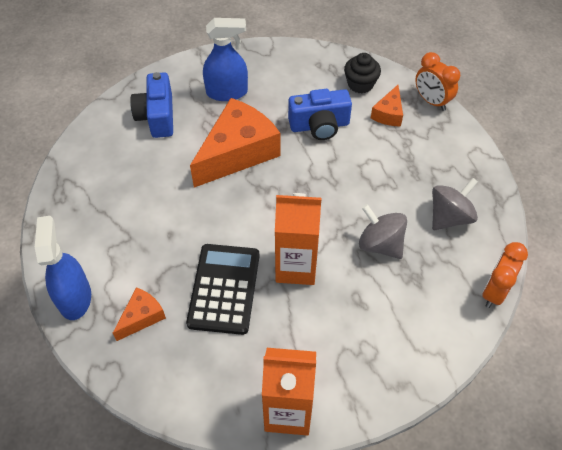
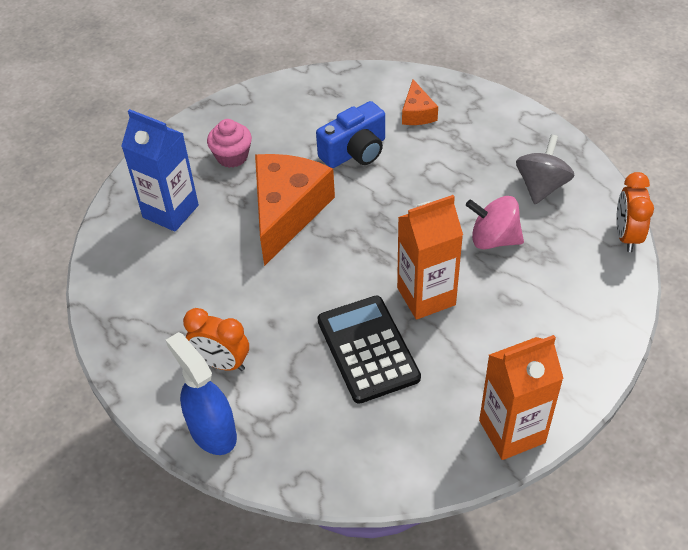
camera: 25 degrees left, 5 degrees down
(142, 317) = (300, 416): orange cheese -> none
(157, 116) = (170, 211): blue camera -> blue carton
(227, 92) = (232, 156): blue spray bottle -> pink cupcake
(360, 84) = (369, 95): black cupcake -> none
(380, 244) = (493, 239): grey spinning top -> pink spinning top
(431, 101) = (451, 85): orange clock -> orange clock (222, 363)

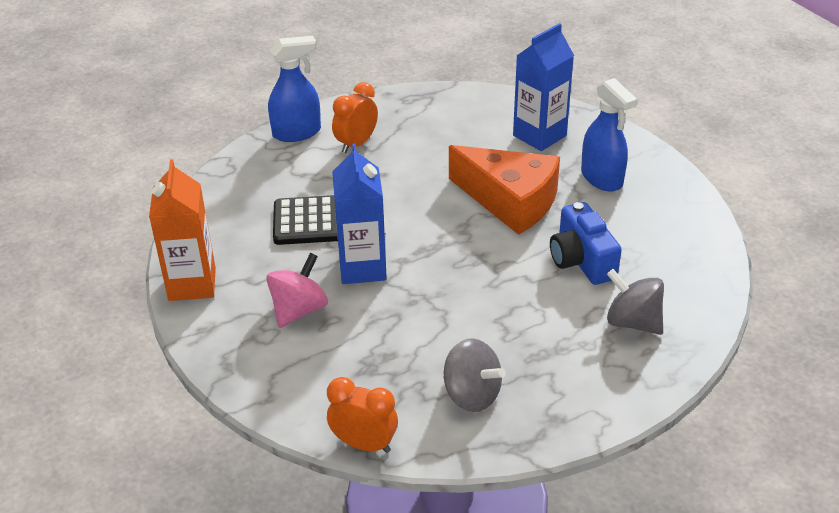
camera: 105 degrees right, 10 degrees down
(232, 156) = (602, 178): pink cupcake -> blue spray bottle
(417, 113) = (633, 322): orange cheese -> grey spinning top
(426, 296) = (362, 268): orange carton -> blue carton
(493, 239) = (411, 333): pink spinning top -> pink spinning top (299, 310)

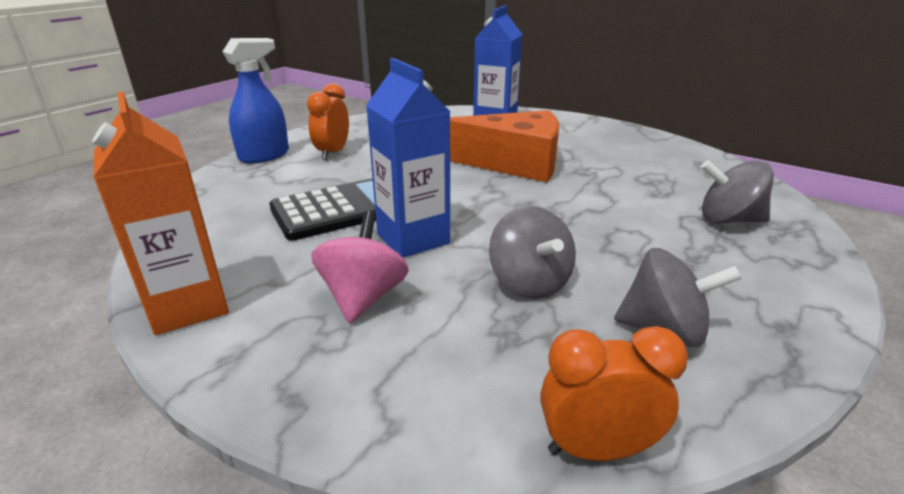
camera: 25 degrees left, 10 degrees down
(415, 332) = (529, 283): none -> grey spinning top
(581, 260) = (624, 188): blue camera -> none
(602, 178) = (573, 138): blue spray bottle -> none

